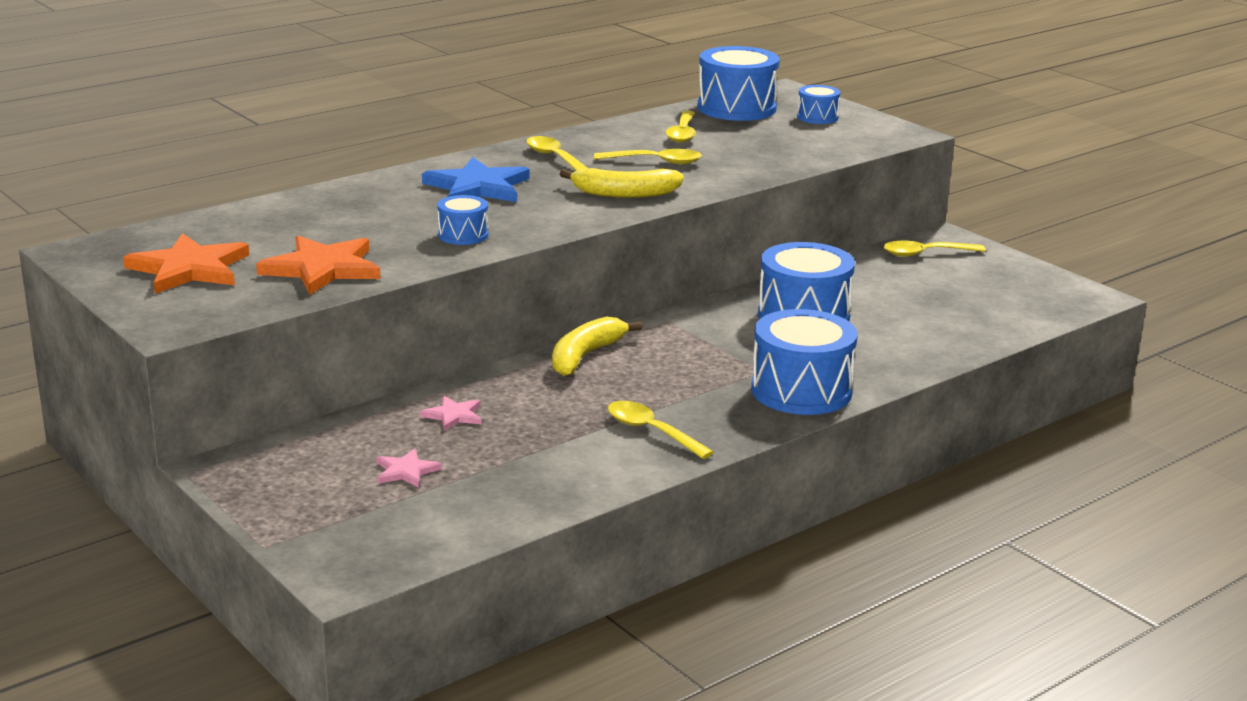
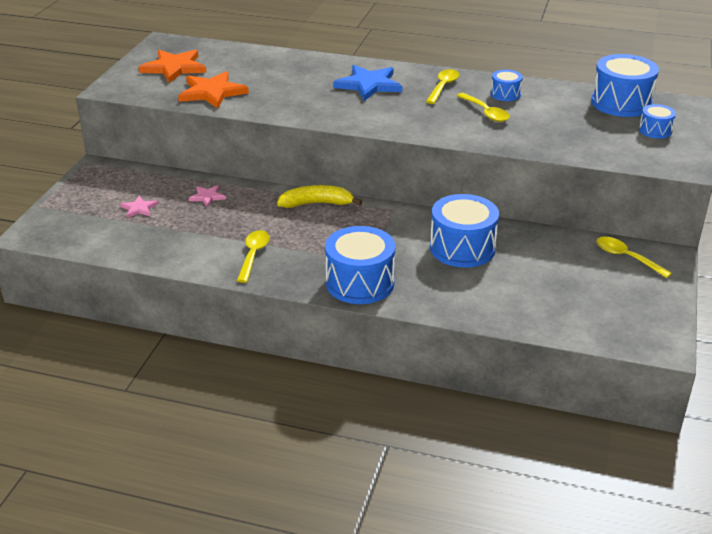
camera: 55 degrees right, 10 degrees up
(463, 235) = (299, 105): blue drum -> blue drum (505, 94)
(624, 194) = (421, 122): yellow banana -> none
(682, 133) = (546, 103): yellow spoon -> none

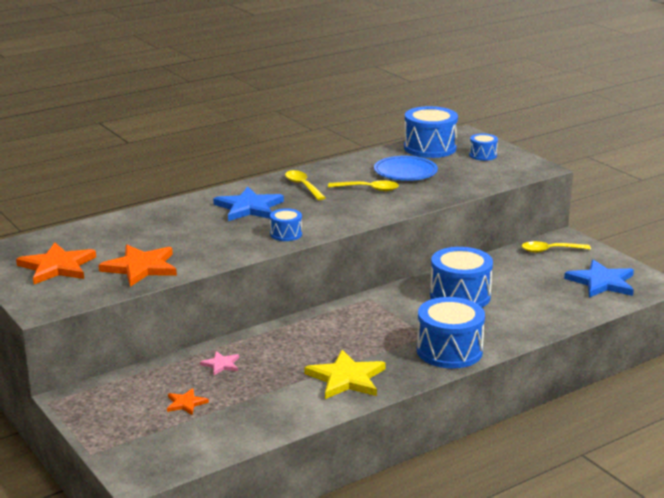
camera: 50 degrees left, 10 degrees down
(139, 208) = (185, 403): pink star -> orange star
(253, 255) = (346, 378): yellow spoon -> yellow star
(317, 204) = (312, 323): yellow banana -> none
(505, 94) = (353, 173): blue drum -> blue drum (286, 234)
(549, 113) = (405, 172): none -> blue plate
(611, 311) = (601, 282): none -> blue star

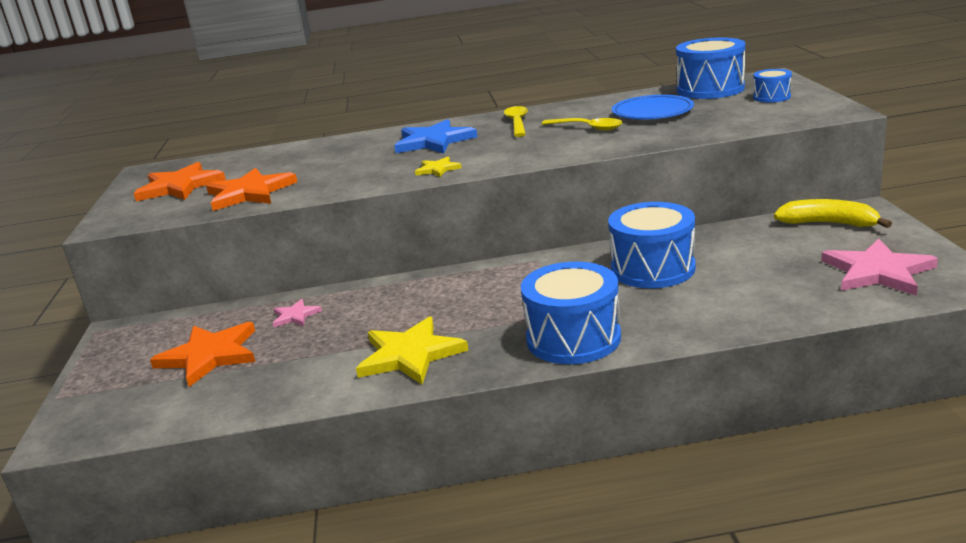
camera: 30 degrees right, 0 degrees up
(185, 403) = (209, 355): orange star -> orange star, size x1.97
(286, 234) = (438, 169): blue drum -> yellow star
(550, 250) = (828, 223): yellow spoon -> yellow banana
(601, 282) = (877, 271): blue star -> pink star

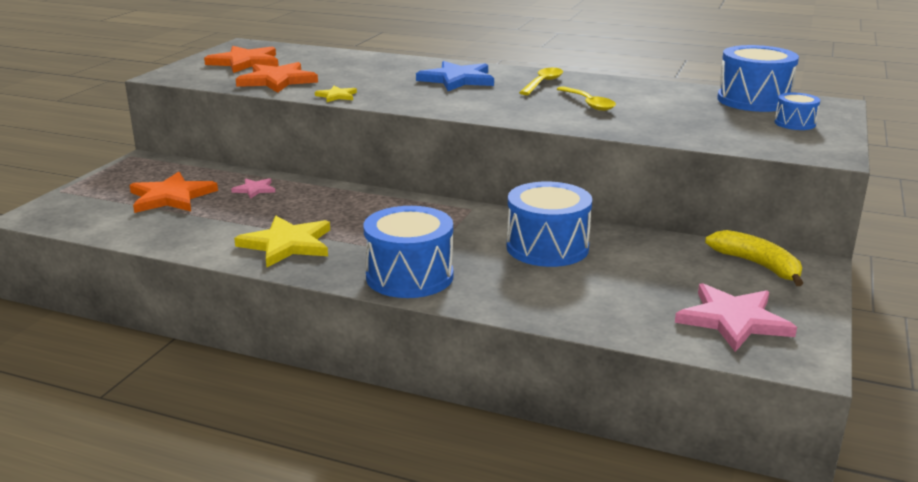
camera: 25 degrees right, 0 degrees up
(438, 169) = (422, 102): yellow star -> yellow star (337, 96)
(652, 112) = (664, 106): blue plate -> none

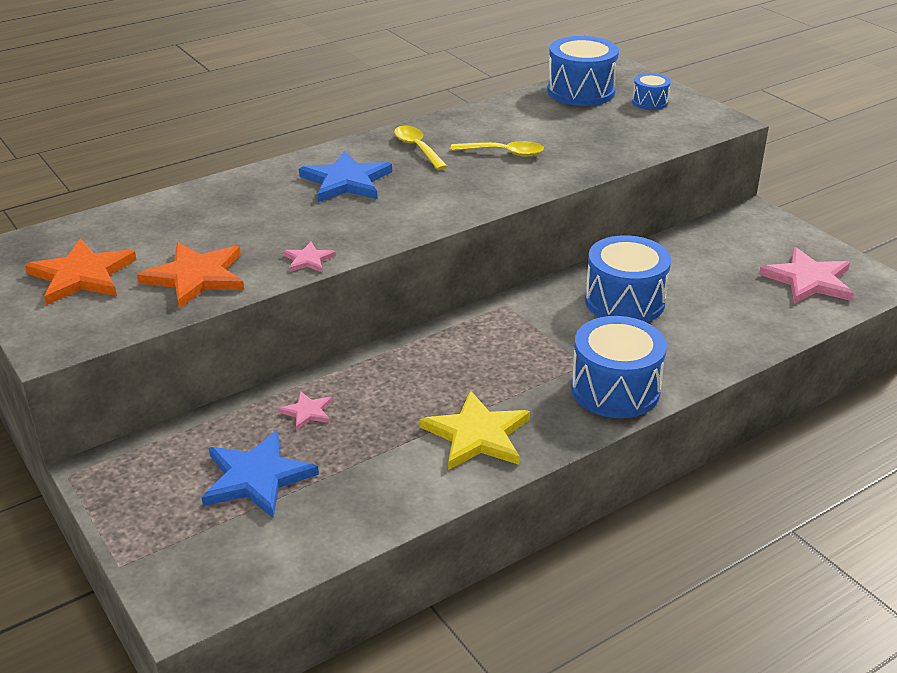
camera: 55 degrees left, 10 degrees up
(171, 197) = (256, 477): orange star -> blue star
(337, 96) = (308, 260): yellow star -> pink star
(757, 265) = (737, 231): yellow banana -> none

